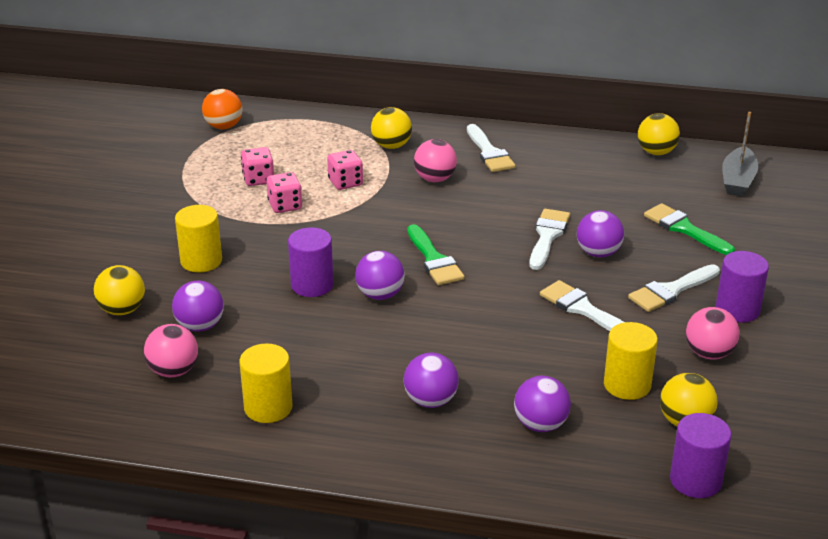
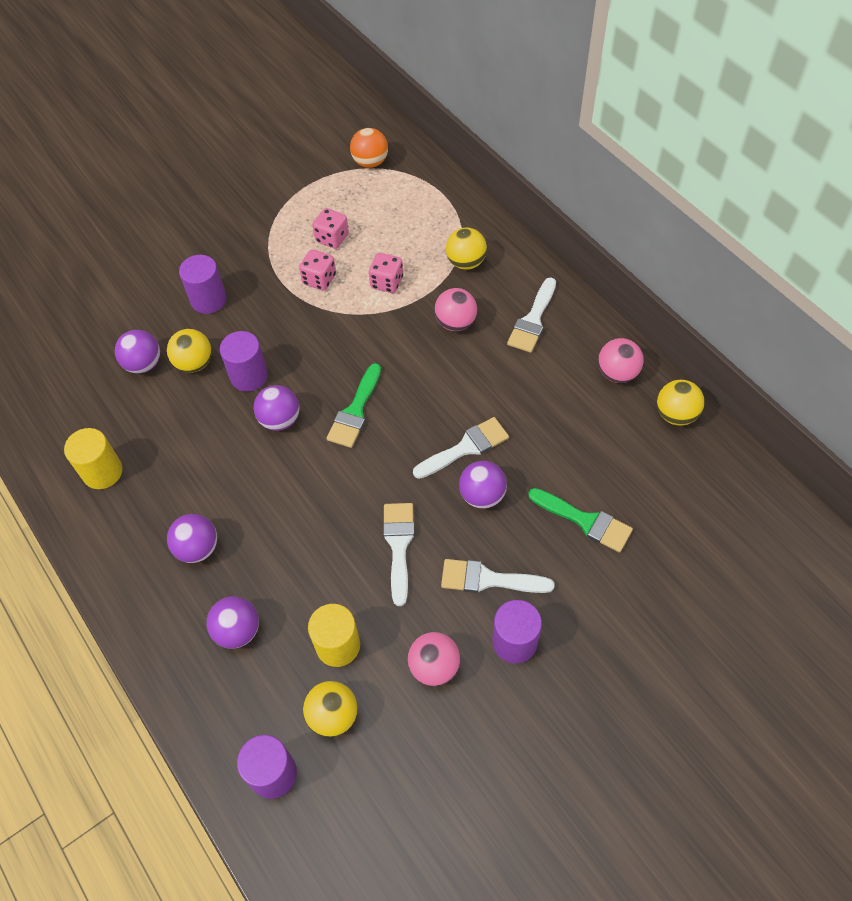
camera: 45 degrees right, 25 degrees up
(122, 310) = (117, 314): yellow ball -> yellow ball (194, 363)
(173, 371) = (87, 394): pink ball -> pink ball (617, 373)
(201, 261) = (208, 300): yellow cylinder -> purple cylinder
(684, 229) = (585, 521): green brush -> green brush turned 120 degrees clockwise
(738, 180) = (707, 500): grey boat -> none

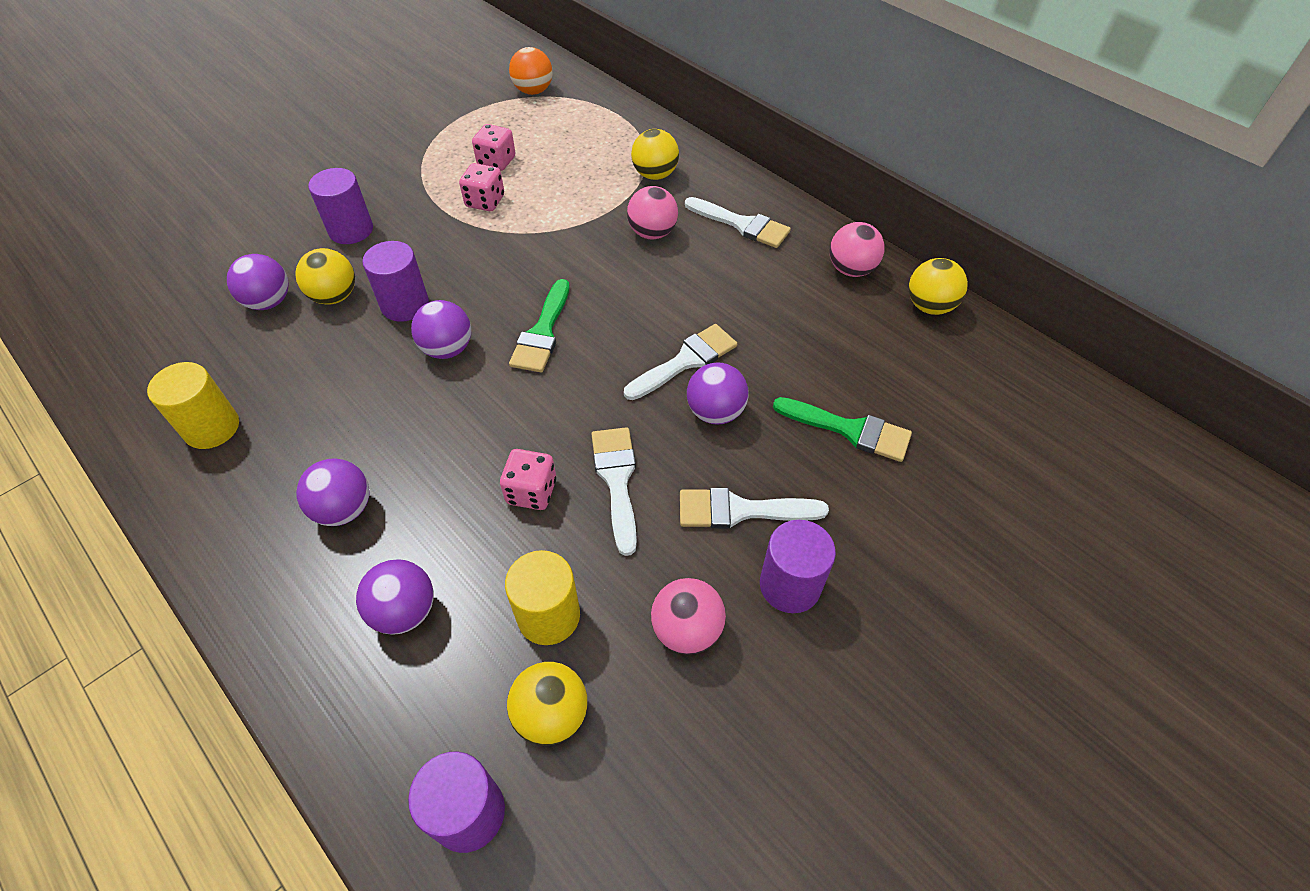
camera: 10 degrees left, 5 degrees down
(387, 282) = (565, 199): pink dice -> pink dice (531, 492)
(533, 320) = (742, 224): white brush -> white brush turned 75 degrees counterclockwise

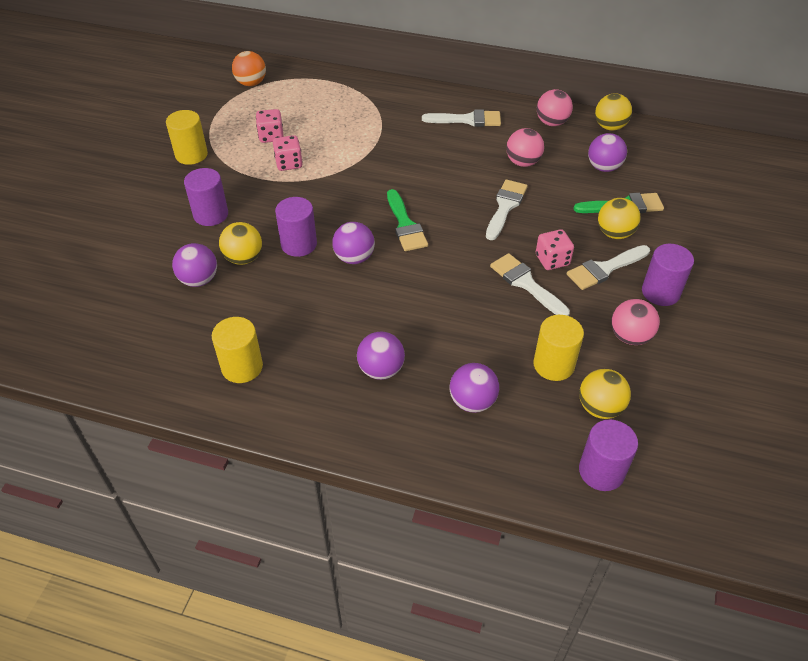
camera: 30 degrees left, 5 degrees down
(397, 152) = (191, 155): none -> yellow cylinder
(531, 492) = (484, 310): pink dice -> pink dice (552, 260)
(652, 233) = (418, 144): pink ball -> pink ball (523, 162)
(655, 175) = (386, 109): yellow ball -> yellow ball (614, 233)
(715, 412) = (546, 226): purple ball -> purple ball (603, 167)

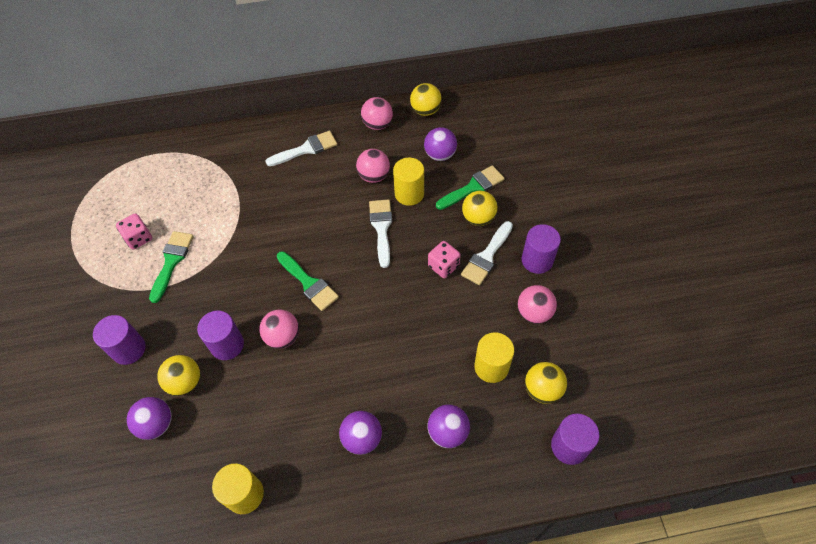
camera: 25 degrees left, 10 degrees up
(191, 155) = (72, 290): yellow cylinder -> yellow cylinder (409, 194)
(251, 83) = (86, 185): orange ball -> none
(289, 163) = (172, 261): pink dice -> green brush
(354, 258) = (283, 337): purple ball -> pink ball
(526, 283) = (434, 298): white brush -> none

